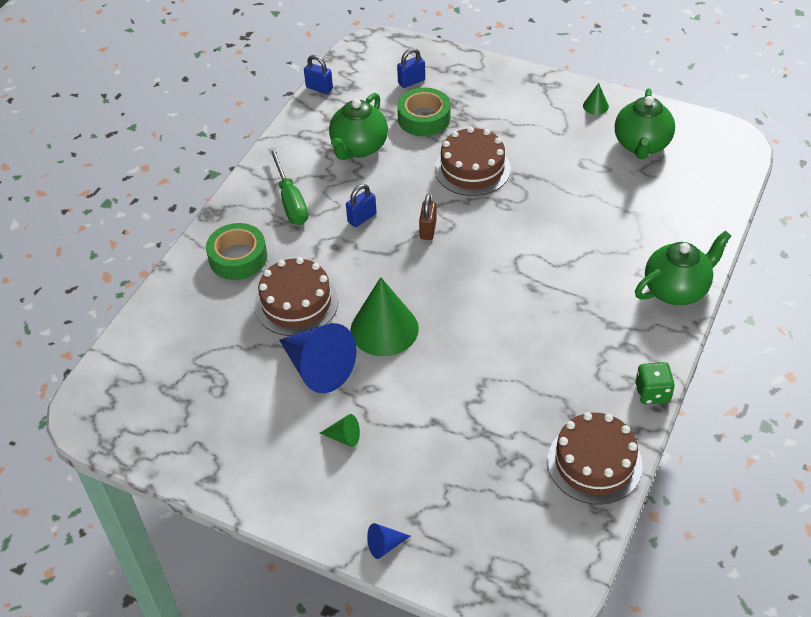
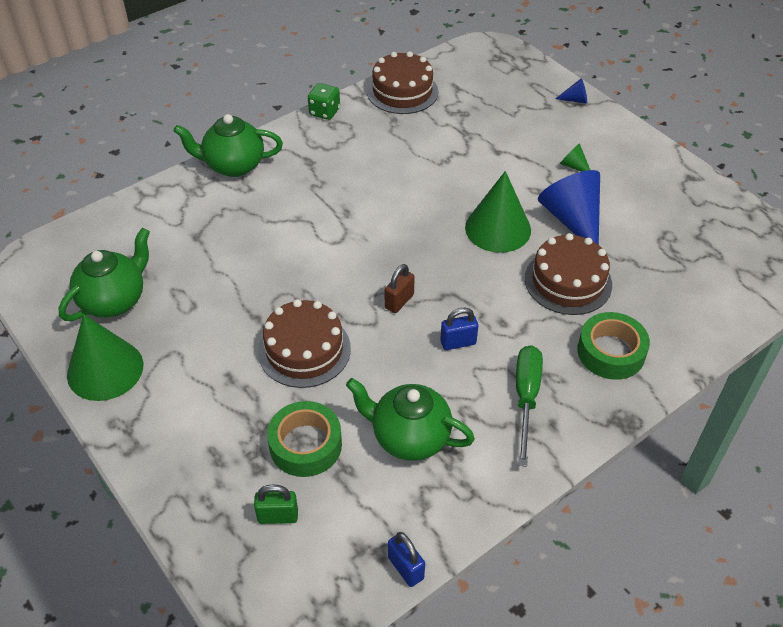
camera: 155 degrees left, 0 degrees up
(359, 147) = (409, 437): green teapot -> green teapot turned 120 degrees counterclockwise
(411, 81) = (278, 516): blue padlock -> green padlock
(595, 106) = (105, 369): green cone -> green cone, size x2.26

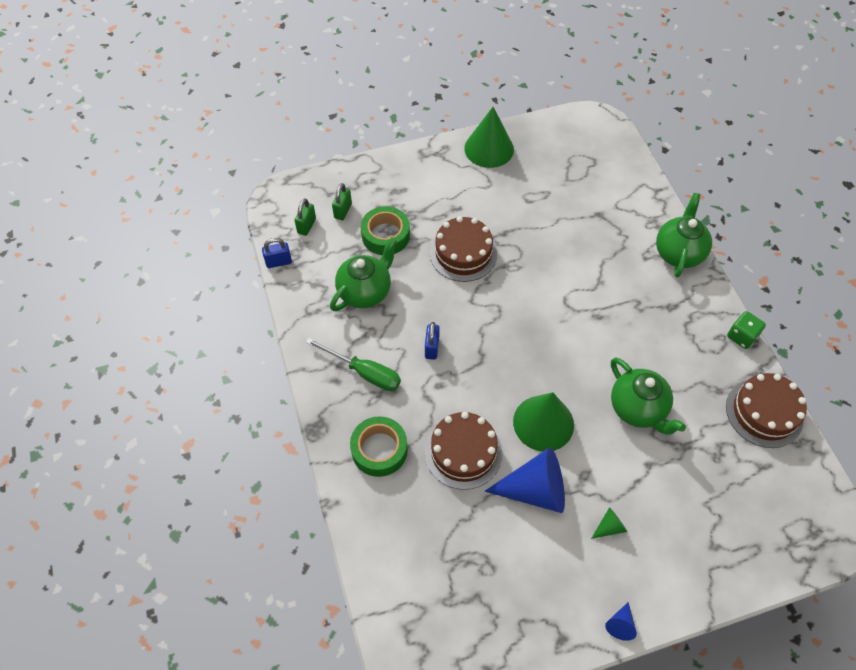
camera: 110 degrees right, 10 degrees up
(114, 300) = (548, 160): green teapot -> green teapot (637, 409)
(323, 556) = (306, 226): none -> green padlock
(399, 301) = (486, 323): brown padlock -> none
(575, 100) = (719, 581): blue cone -> blue cone (620, 624)

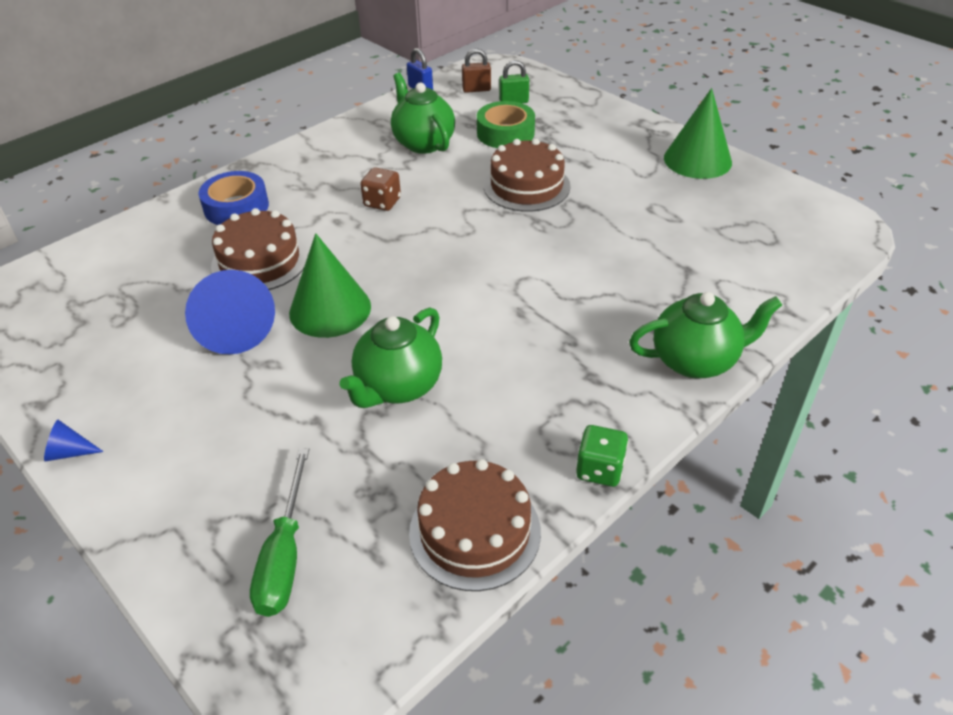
camera: 65 degrees right, 15 degrees down
(306, 226) = (476, 89): green padlock -> brown padlock
(364, 373) = (324, 172): green screwdriver -> green screwdriver (284, 555)
(365, 292) = (423, 143): green teapot -> green teapot turned 135 degrees counterclockwise
(379, 450) = (236, 207): green tape -> blue tape
(432, 348) = (382, 202): blue padlock -> brown dice
(609, 527) = (206, 406): green cone -> none

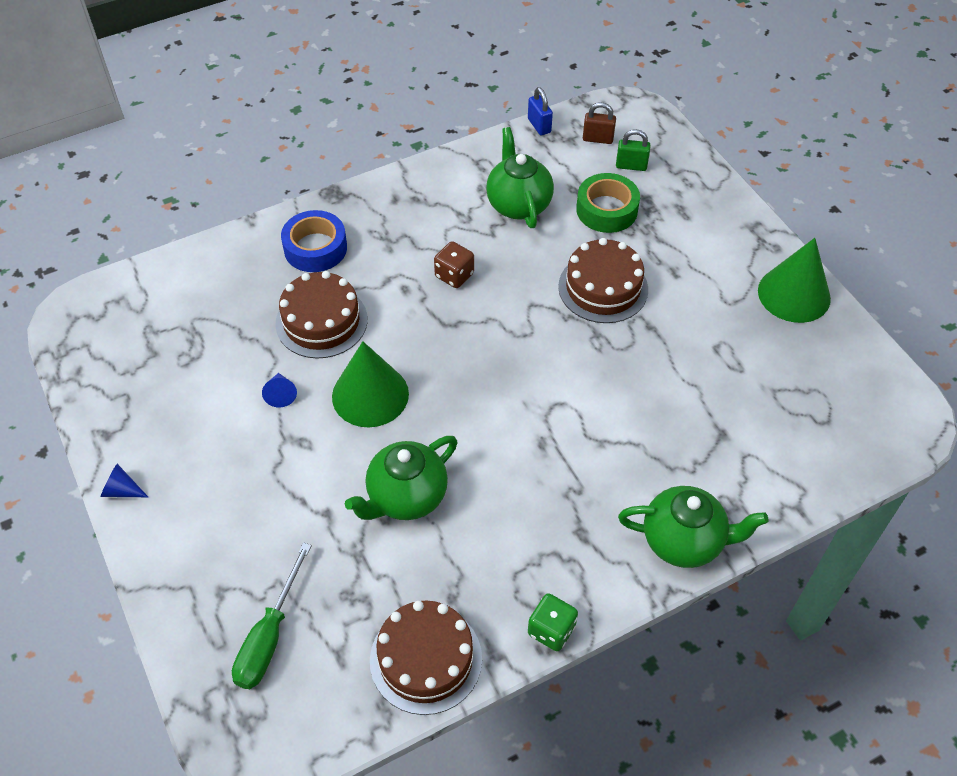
camera: 15 degrees right, 10 degrees up
(233, 328) = (281, 394): blue cone -> blue cone, size x0.44

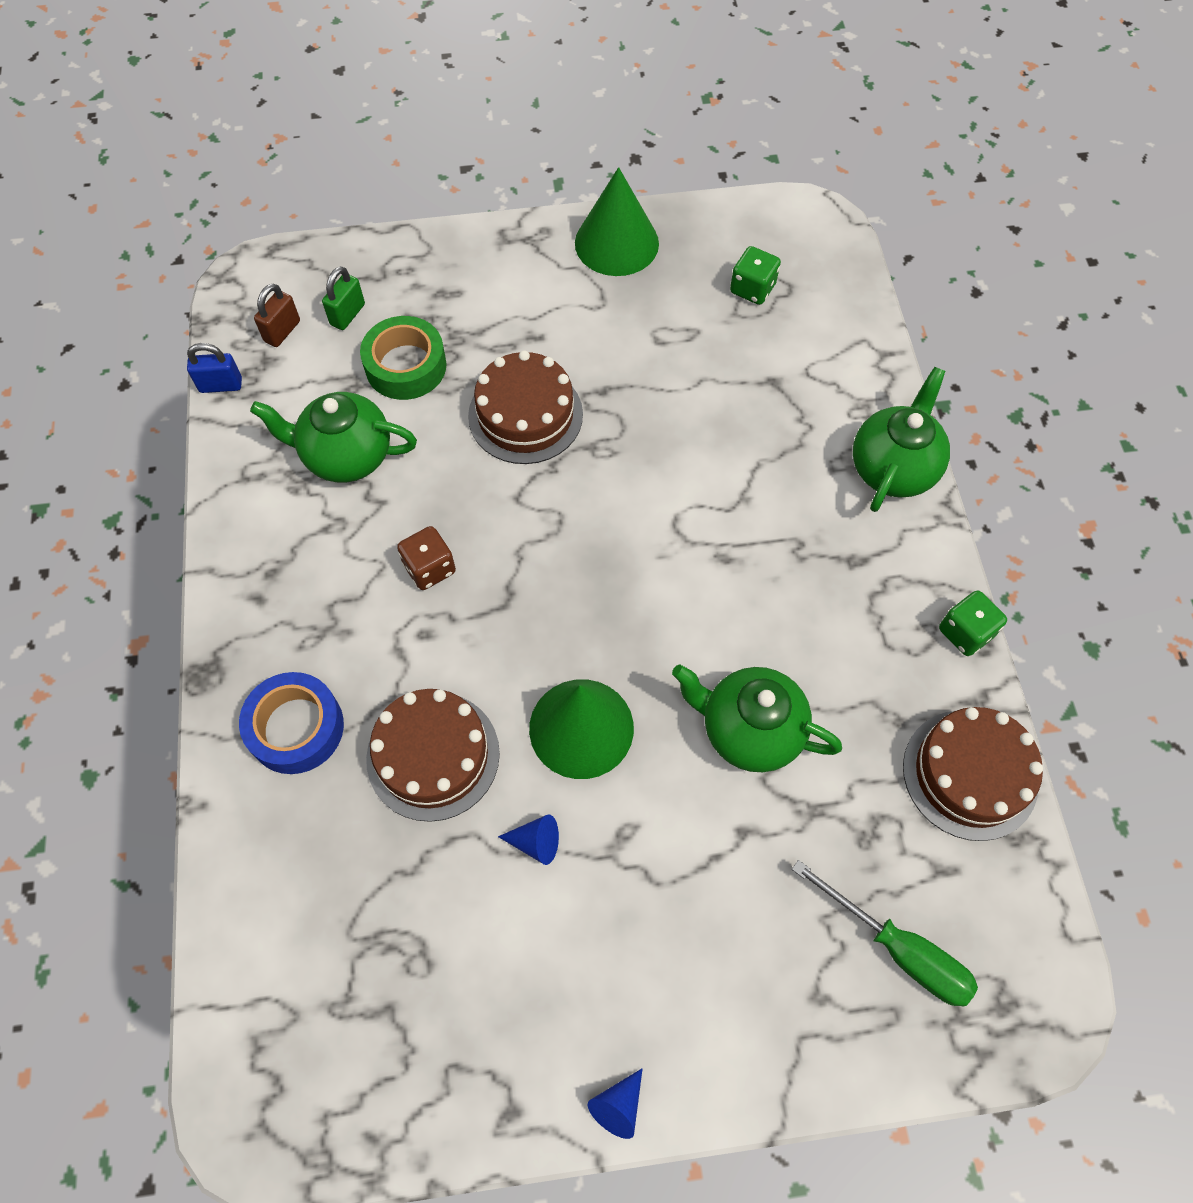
camera: 70 degrees left, 10 degrees up
(406, 497) = (749, 730): green teapot -> green teapot turned 135 degrees clockwise
(807, 396) = (752, 289): none -> green dice

